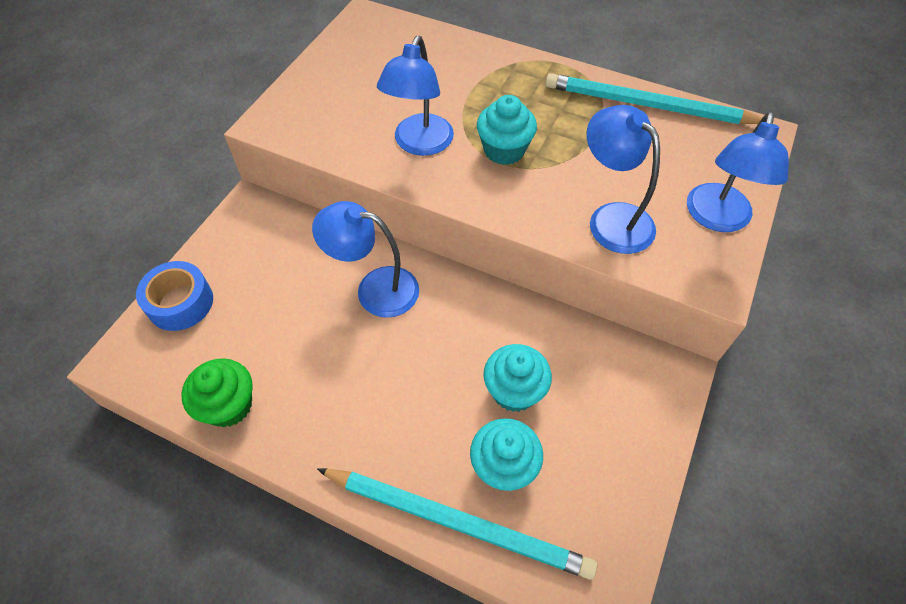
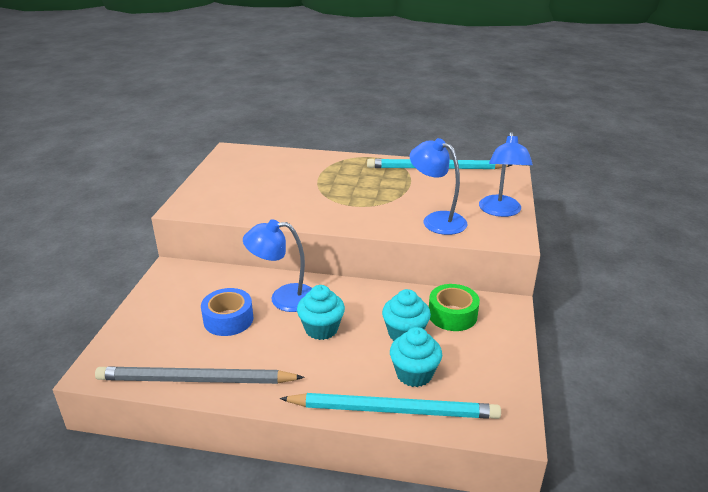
camera: 15 degrees left, 25 degrees down
(180, 303) = (135, 330): blue tape -> blue tape (228, 319)
(229, 405) = (195, 380): green cupcake -> grey pencil
(419, 144) = (295, 204): blue lamp -> none
(504, 150) = (353, 199): turquoise cupcake -> turquoise cupcake (321, 329)
(590, 372) = (452, 315): none -> green tape

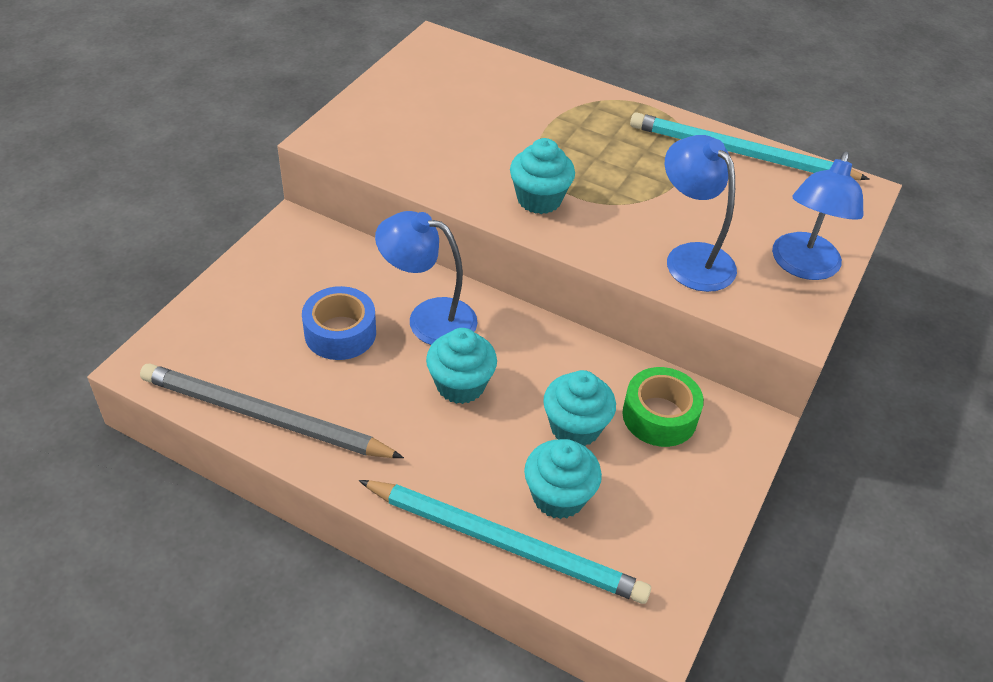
camera: 15 degrees right, 15 degrees up
(332, 211) = (539, 199): none -> turquoise cupcake

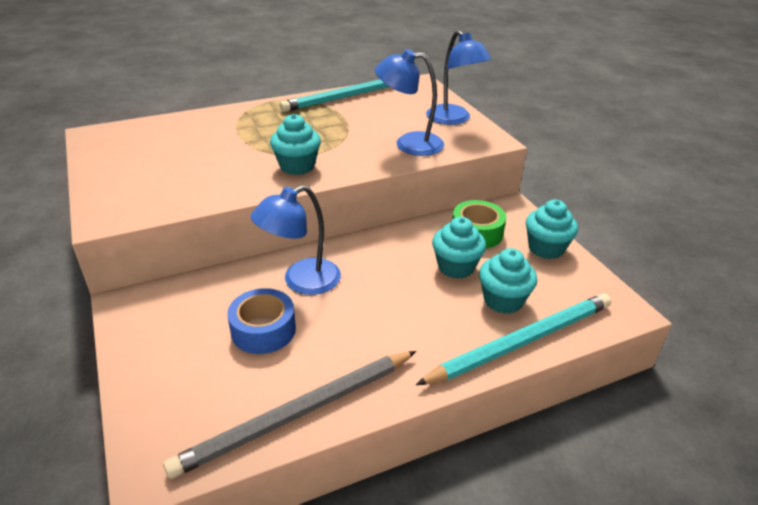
camera: 50 degrees left, 10 degrees down
(460, 385) = (374, 296): turquoise cupcake -> turquoise cupcake (546, 248)

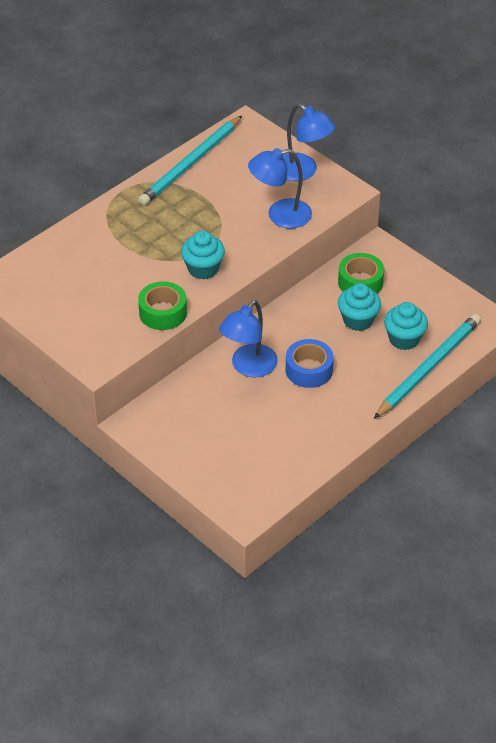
camera: 20 degrees left, 10 degrees up
(221, 191) = (163, 312): none -> green tape
(263, 330) = (247, 413): blue tape -> blue tape (309, 370)
(297, 414) = (308, 459): grey pencil -> none
(546, 248) = (420, 282): turquoise cupcake -> none

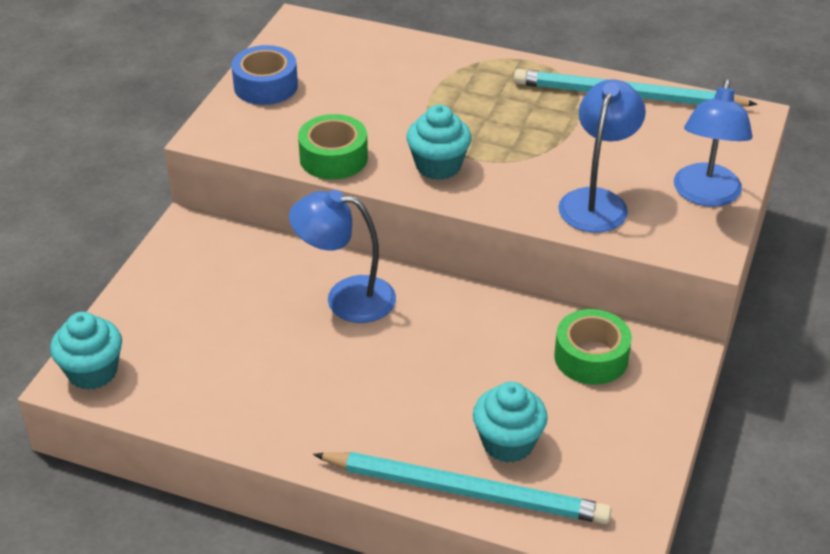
camera: 65 degrees right, 5 degrees down
(280, 215) = (597, 201): blue lamp -> blue lamp turned 60 degrees clockwise
(309, 370) = (377, 358): blue tape -> blue tape (265, 86)
(358, 320) = (511, 379): turquoise cupcake -> turquoise cupcake (92, 372)

